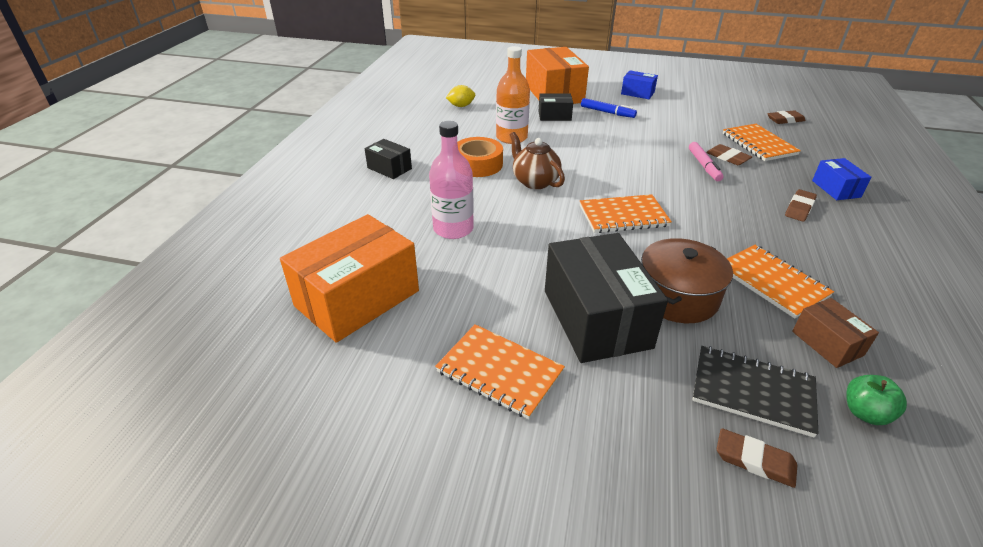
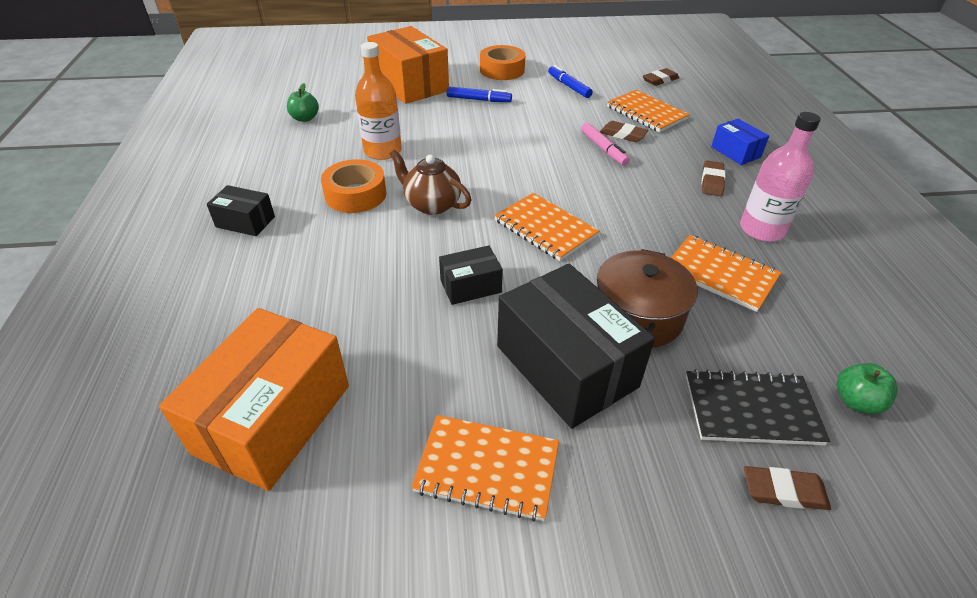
camera: 20 degrees left, 5 degrees up
(453, 229) = (359, 289): pink bottle -> pink bottle (761, 229)
(461, 106) = (305, 118): yellow lemon -> green apple
(554, 116) = (421, 114): black box -> black box (470, 286)
(623, 216) = (545, 228): orange notebook -> orange notebook turned 75 degrees clockwise
(637, 93) = (502, 70): blue box -> orange tape
(693, 113) = (569, 86): none -> blue marker
(827, 343) = (795, 332): brown box -> none

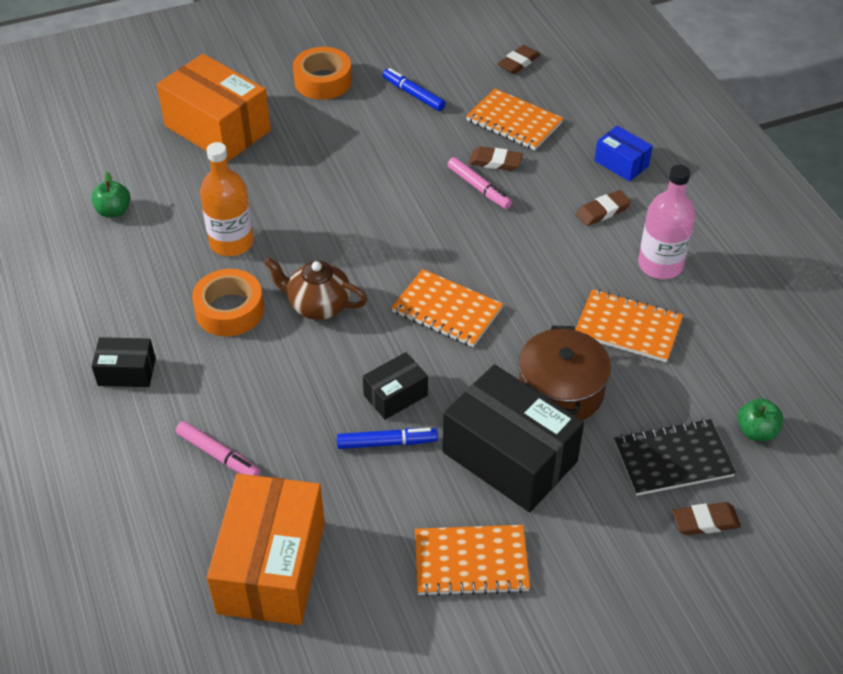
camera: 15 degrees left, 5 degrees up
(282, 302) = (218, 455): none -> pink marker
(479, 100) = (312, 138): blue marker -> blue marker (387, 443)
(712, 181) = (603, 211): brown eraser -> brown eraser turned 60 degrees clockwise

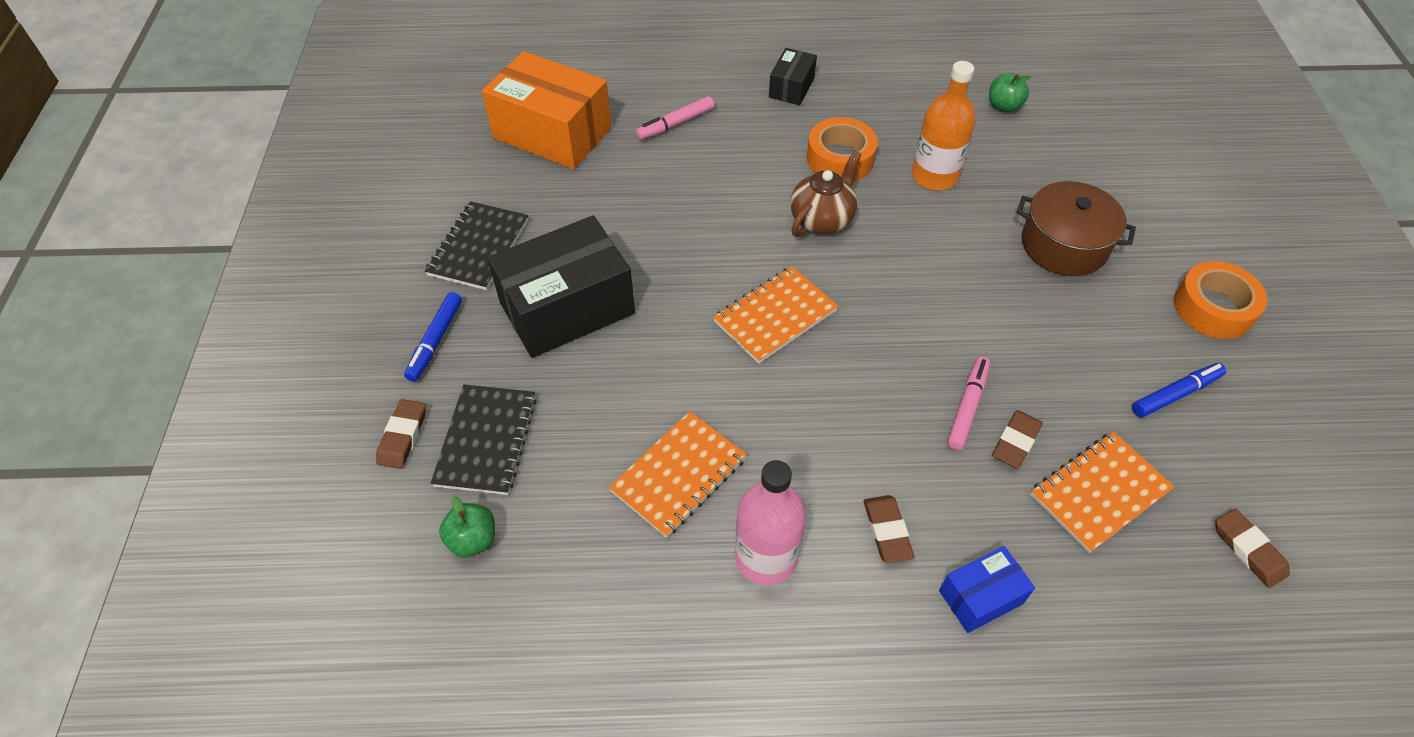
camera: 110 degrees right, 5 degrees up
(217, 128) = (1126, 198): orange box -> none
(387, 443) = (631, 227): blue marker -> blue marker (435, 341)
(395, 395) = (682, 246): black box -> none
(471, 562) = (479, 247): orange notebook -> black notebook
(479, 188) = (967, 407): pink marker -> pink marker turned 135 degrees clockwise
(561, 391) = (622, 376): brown pot -> brown pot (1064, 245)

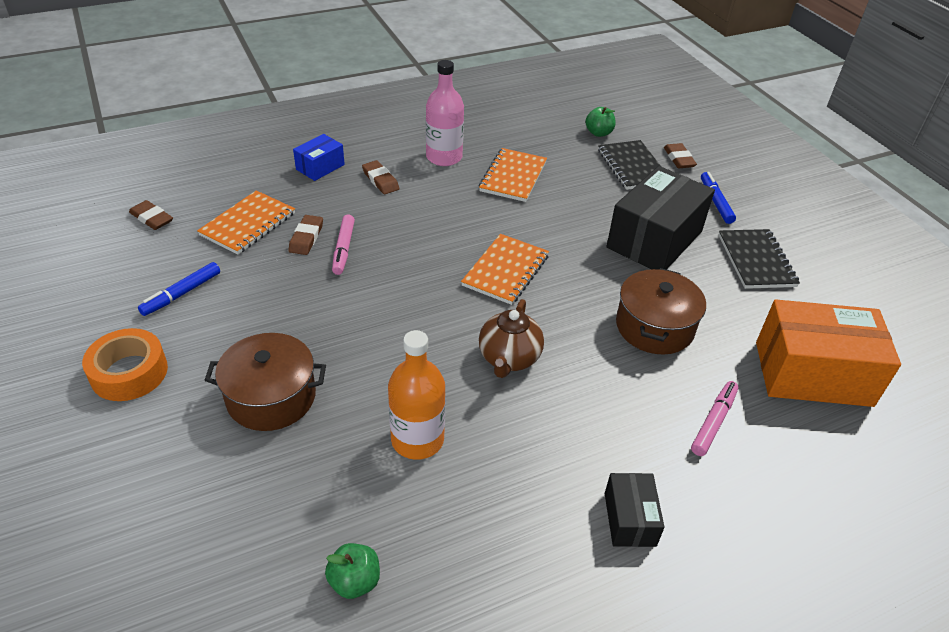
camera: 155 degrees right, 10 degrees down
(657, 209) = (654, 327): none -> brown pot
(840, 158) = (523, 431): orange tape -> none

